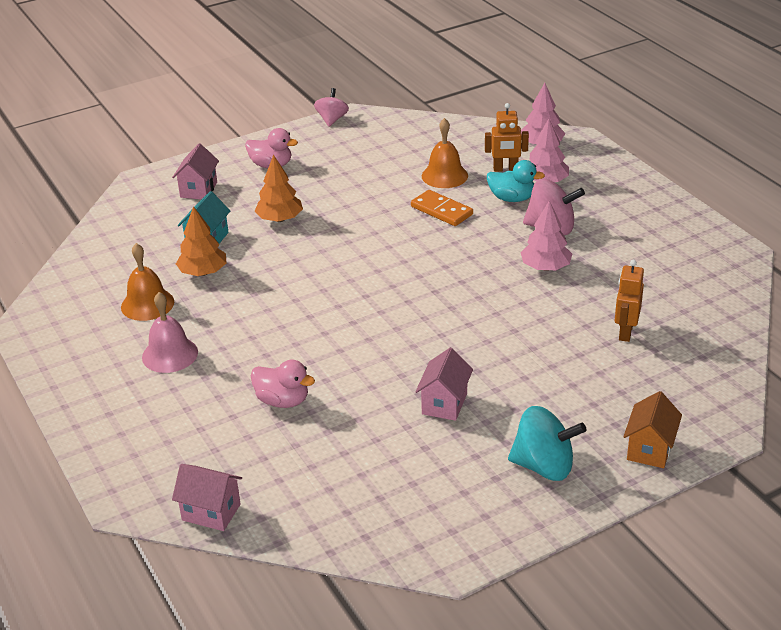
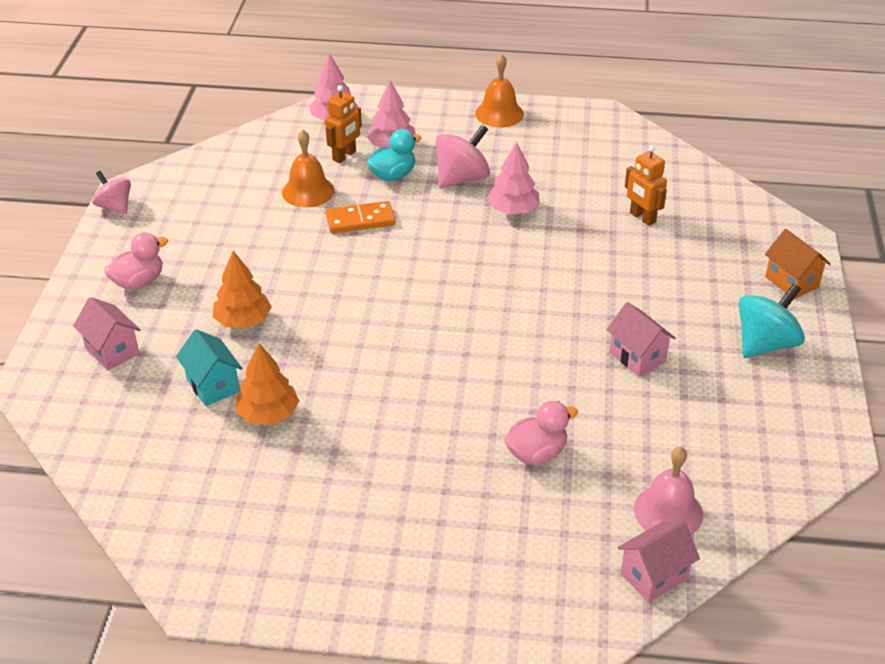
camera: 55 degrees left, 5 degrees up
(147, 304) = (275, 479): orange bell -> orange bell (499, 113)
(170, 354) = (381, 500): pink bell -> pink bell (668, 511)

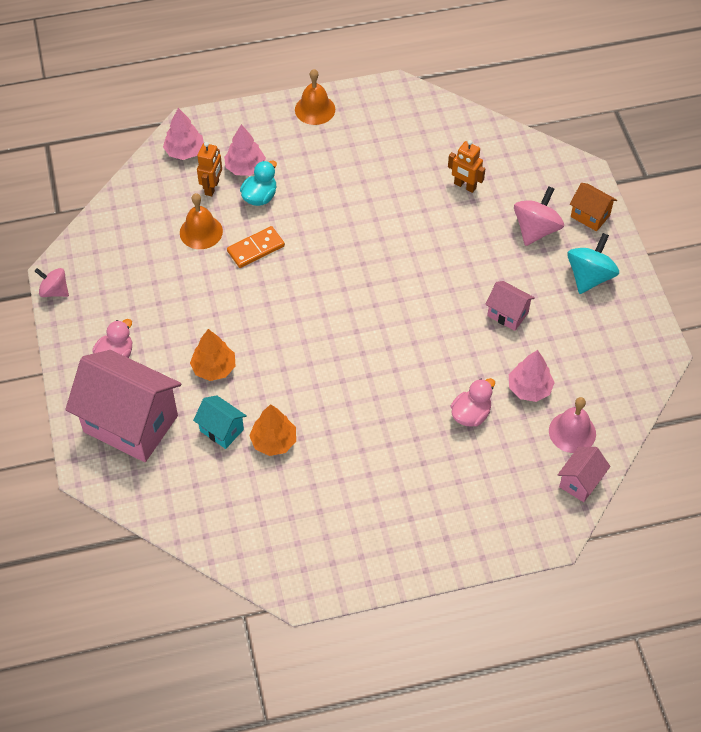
camera: 20 degrees left, 15 degrees up
(112, 351) = (130, 424): pink house -> pink house, size x2.17
(462, 178) = (315, 185): pink spinning top -> pink spinning top (536, 230)
(513, 210) = (367, 206): pink tree -> pink tree (529, 388)

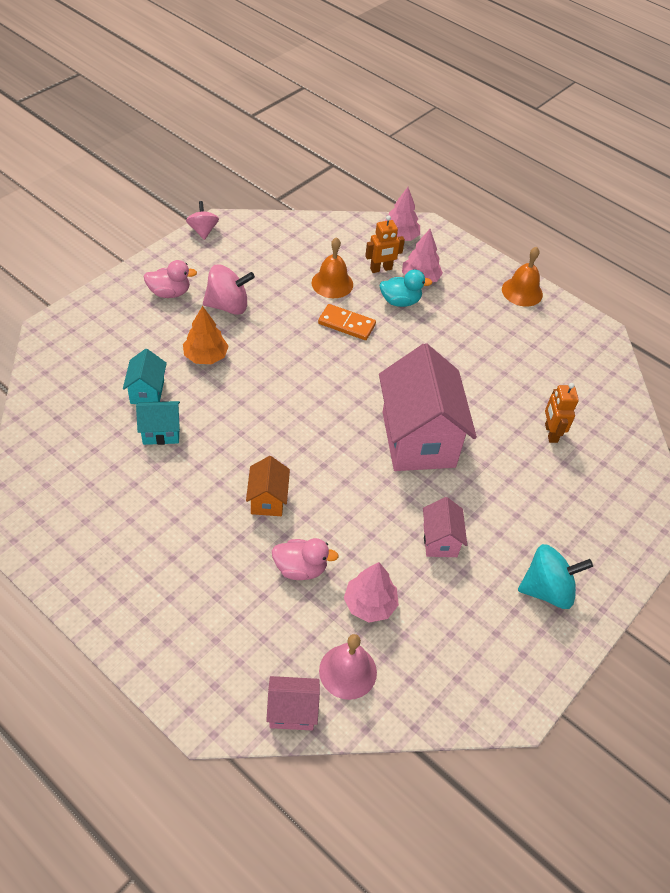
camera: 50 degrees right, 5 degrees down
(130, 424) = (112, 332): pink house -> pink house (418, 439)
(274, 441) = (161, 432): orange tree -> turquoise house
(536, 230) = (558, 514): pink spinning top -> pink spinning top (228, 306)
(590, 216) = (619, 552): orange house -> orange house (267, 500)

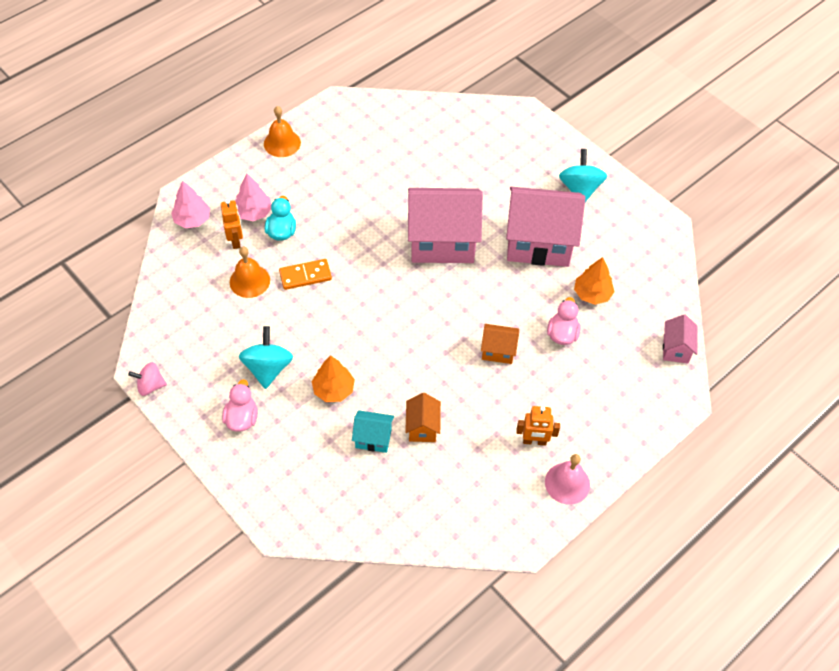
camera: 80 degrees left, 5 degrees up
(161, 432) = (422, 427): turquoise house -> orange house
(228, 306) = (268, 368): pink spinning top -> turquoise spinning top
(346, 324) = (305, 275): orange domino -> orange domino turned 45 degrees clockwise
(348, 671) = (645, 313): pink bell -> pink bell (567, 483)
(369, 604) = (592, 294): pink tree -> orange tree
(440, 540) = (538, 243): pink house -> pink house, size x2.17
(550, 433) = (441, 157): orange robot -> orange robot (534, 441)

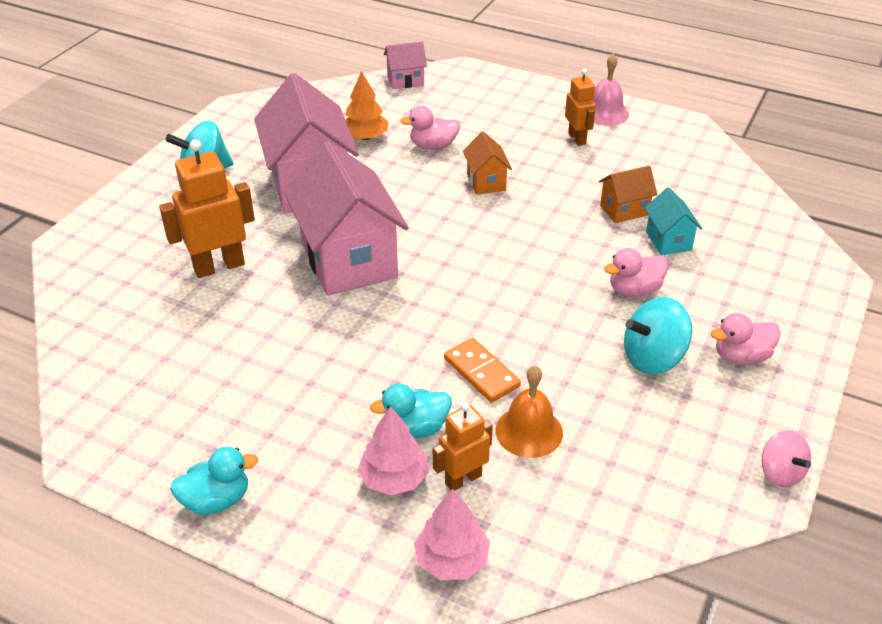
camera: 110 degrees left, 15 degrees down
(282, 143) = (216, 500): orange bell -> turquoise duck
(333, 389) = (634, 290): orange tree -> pink duck
(467, 177) = (219, 266): none -> orange robot

